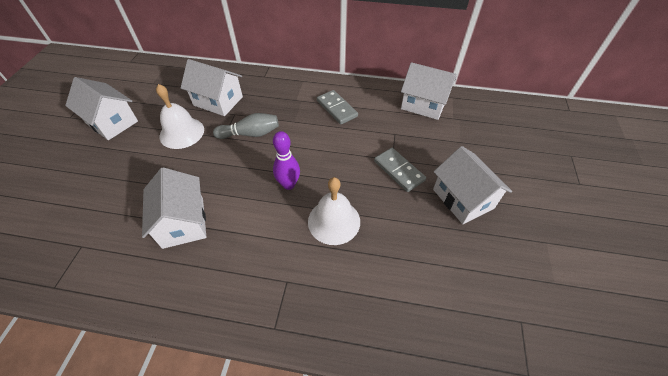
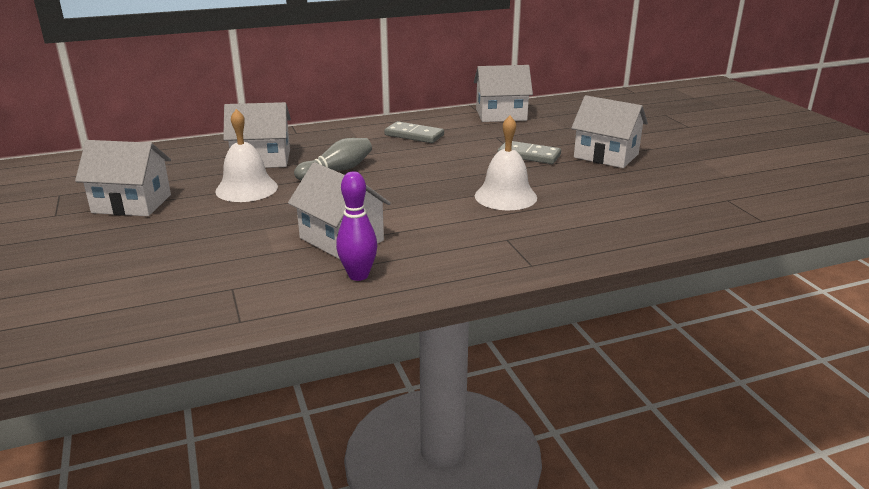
camera: 30 degrees left, 25 degrees down
(289, 184) = (428, 189): purple bowling pin -> purple bowling pin (358, 275)

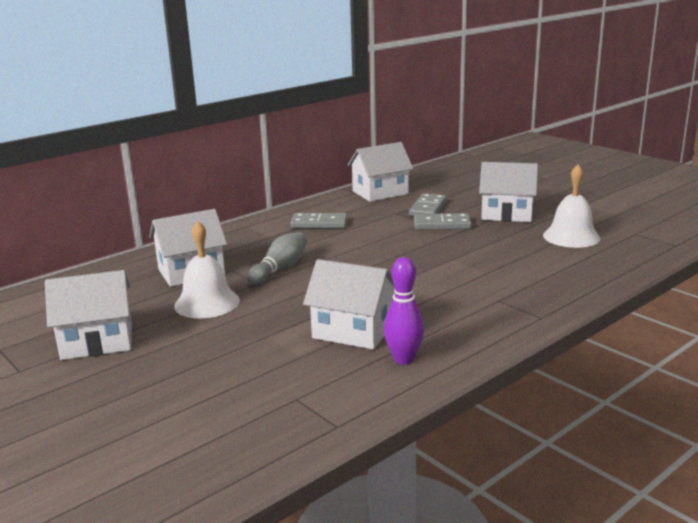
camera: 20 degrees left, 5 degrees down
(505, 196) = (459, 264): white bell -> white bell (571, 236)
(532, 137) = (428, 208): none -> grey domino

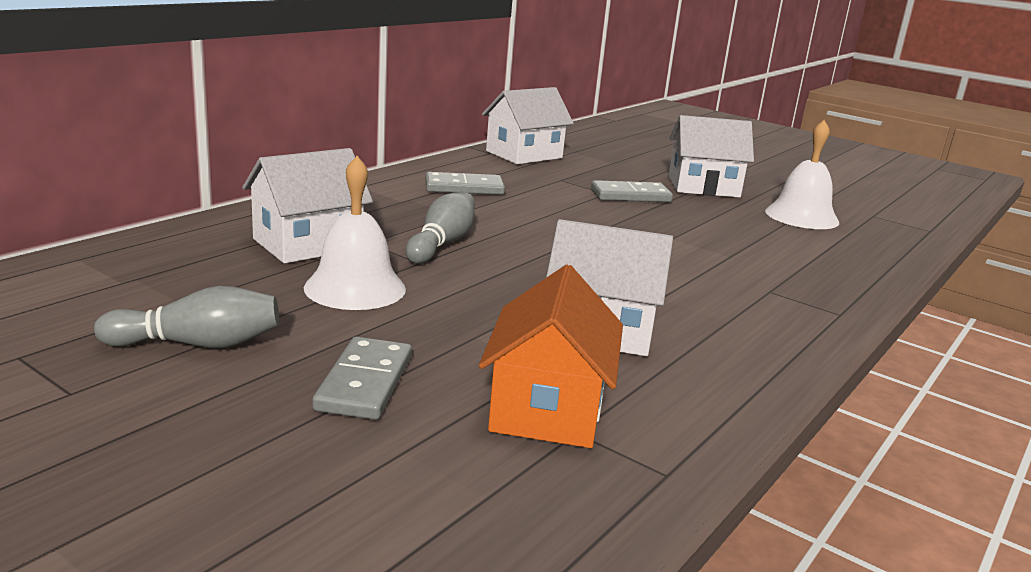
camera: 15 degrees left, 0 degrees up
(97, 341) = (197, 344): white house -> grey bowling pin
(286, 383) = (547, 408): none -> orange house
(403, 359) = (699, 370): purple bowling pin -> none
(428, 208) = (599, 176): grey domino -> grey domino (365, 383)

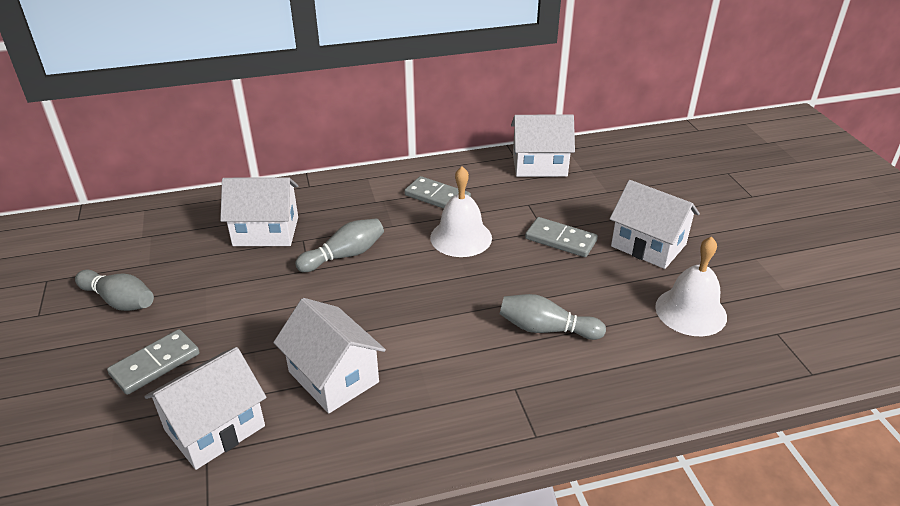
camera: 40 degrees right, 15 degrees up
(355, 288) = (243, 282): white bell -> white bell (461, 237)
(547, 408) = (215, 428): orange house -> white house
(723, 249) = (546, 329): none -> grey bowling pin

